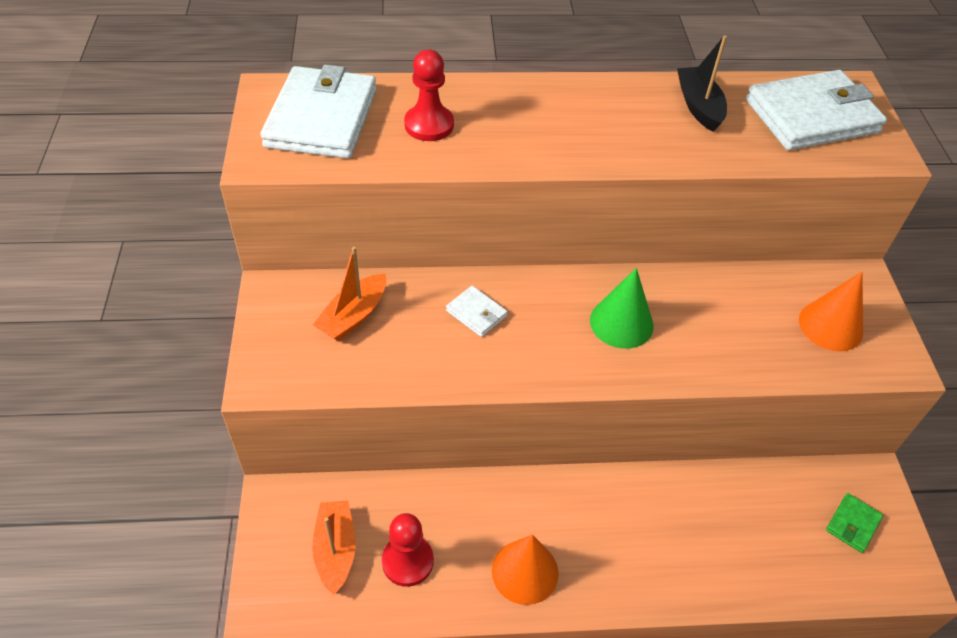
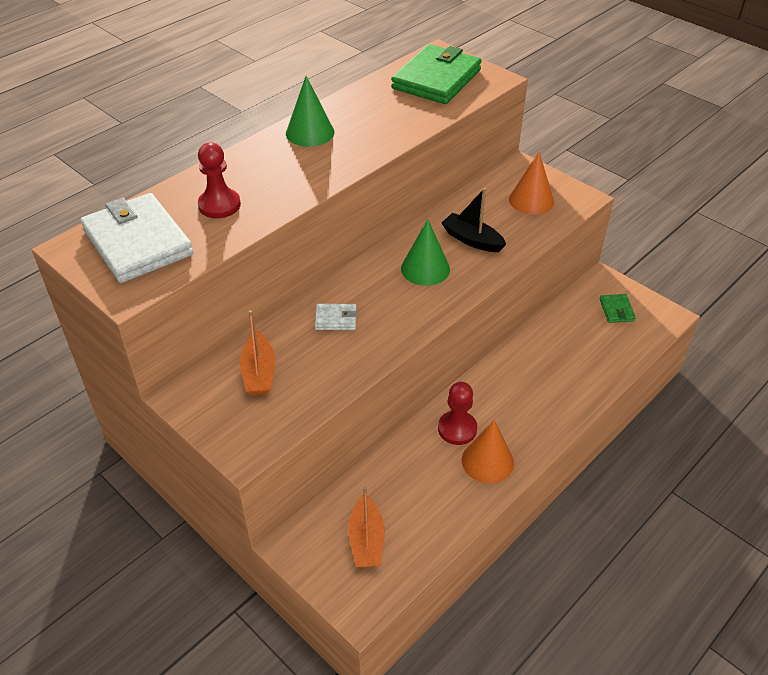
camera: 40 degrees left, 5 degrees down
(335, 550) = (366, 540): orange boat -> orange boat turned 135 degrees counterclockwise
(407, 561) = (417, 510): red pawn -> red pawn (457, 429)
(600, 100) = (310, 132): none -> green cone
(699, 106) = (370, 106): black boat -> black boat (472, 240)
(811, 116) = (436, 79): white wallet -> green wallet

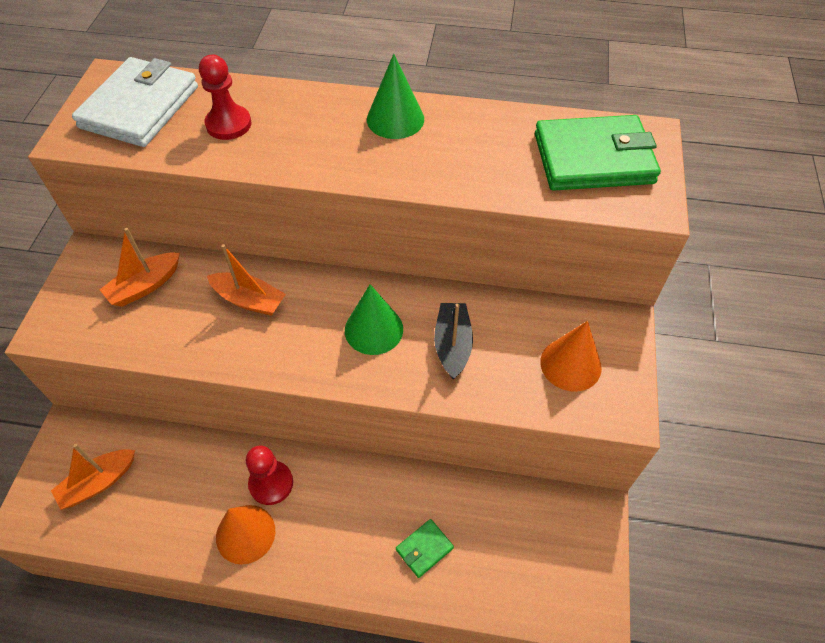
camera: 55 degrees right, 10 degrees up
(336, 319) = (249, 300): white wallet -> orange boat
(616, 310) = (558, 551): green wallet -> green wallet (424, 549)

